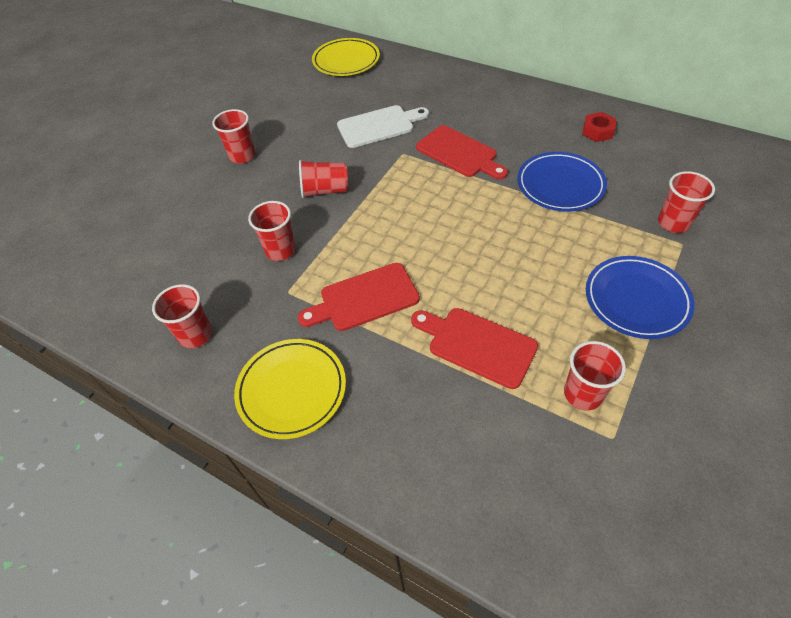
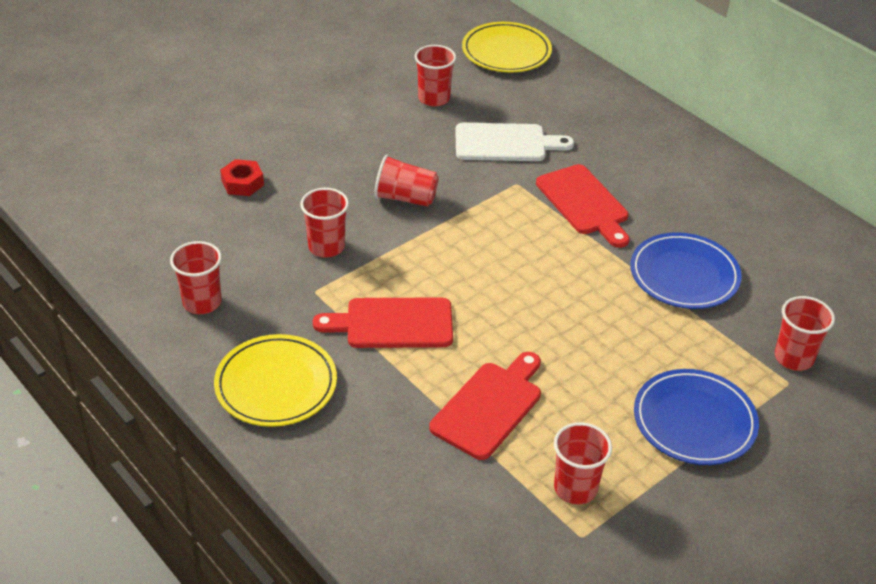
camera: 15 degrees right, 10 degrees down
(242, 156) = (330, 131): red cup -> red cup (434, 98)
(477, 345) = (489, 407): red cutting board -> red cutting board turned 75 degrees clockwise
(597, 131) = (771, 228): red nut -> red nut (242, 183)

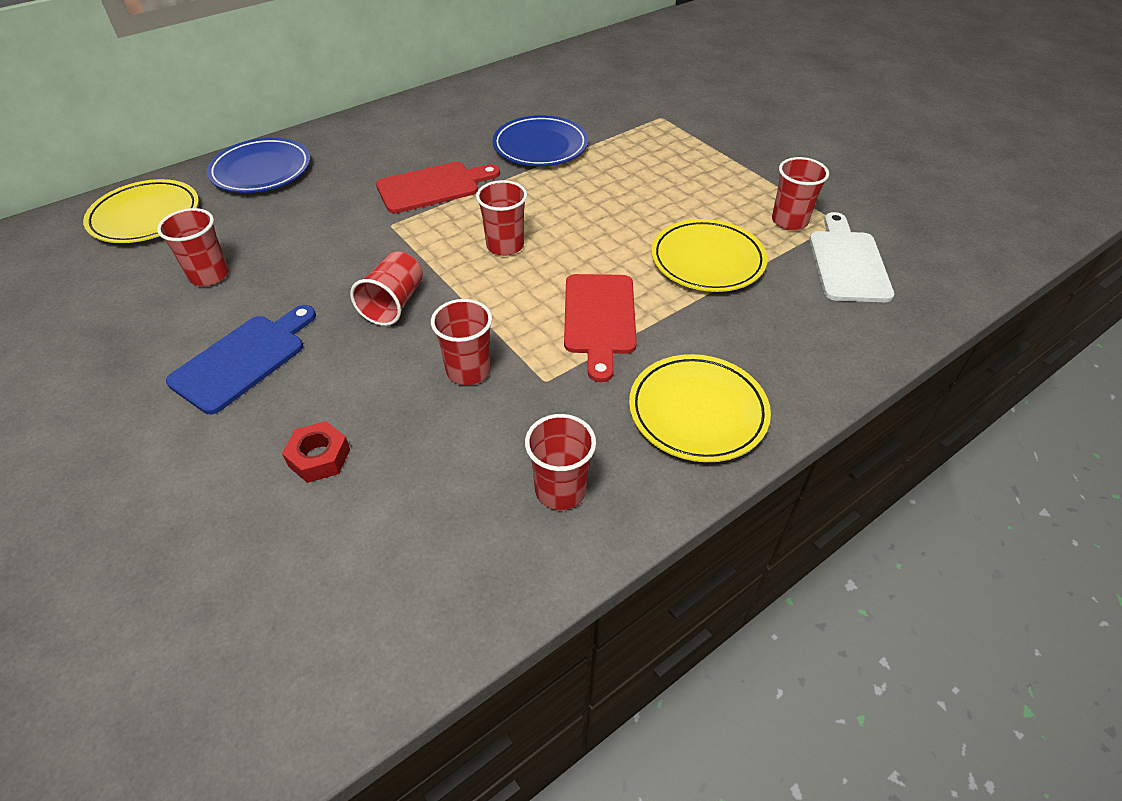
camera: 85 degrees left, 5 degrees up
(338, 133) = (243, 360): none -> blue cutting board
(489, 407) = (707, 260): red cutting board -> yellow plate
(505, 143) = (319, 228): white cutting board -> white cutting board (848, 262)
(694, 421) = (707, 160): blue plate -> blue plate (261, 170)
(793, 358) = (635, 112): red cup -> red cup (505, 246)

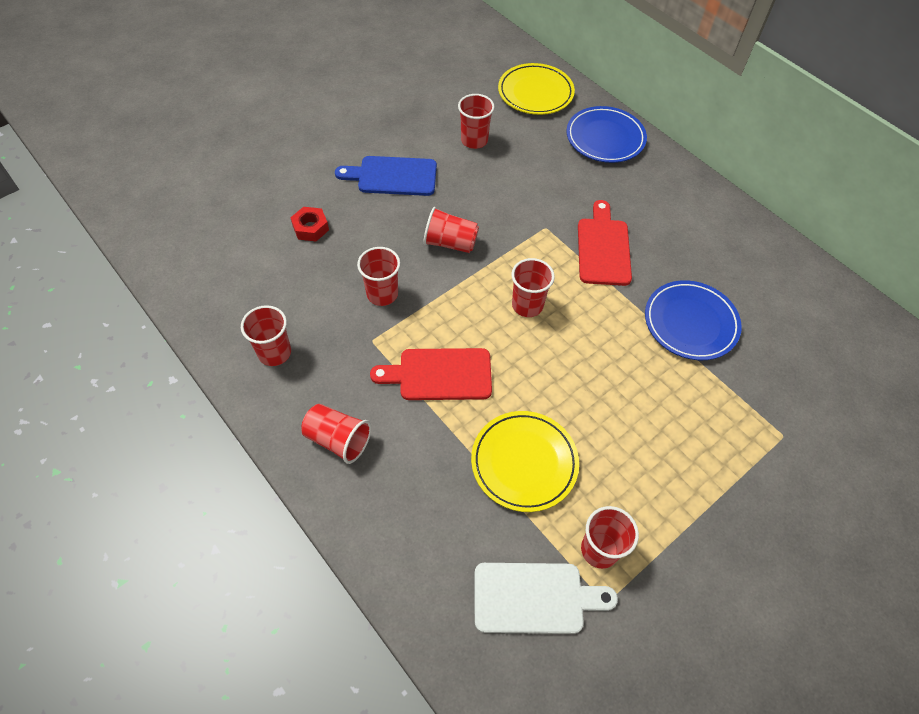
camera: 85 degrees right, 10 degrees up
(243, 360) = (393, 176): blue cutting board -> blue cutting board turned 150 degrees clockwise
(433, 187) = (603, 248): red cutting board -> red cutting board turned 150 degrees counterclockwise
(697, 412) = (338, 440): yellow plate -> red cup

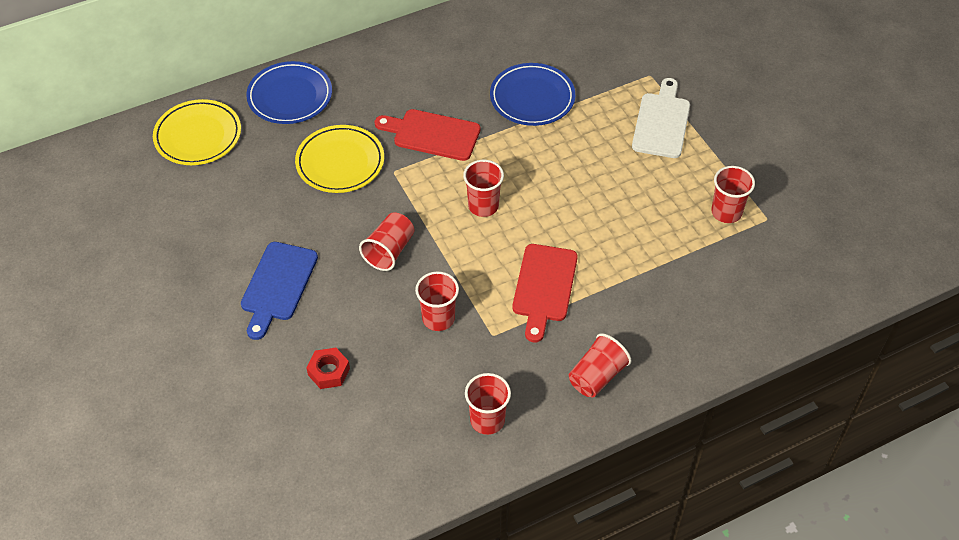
camera: 75 degrees left, 5 degrees down
(474, 140) = (250, 204): red cup -> none
(524, 462) = (644, 243): yellow plate -> yellow plate (340, 162)
(534, 598) = (759, 261): white cutting board -> white cutting board (662, 122)

